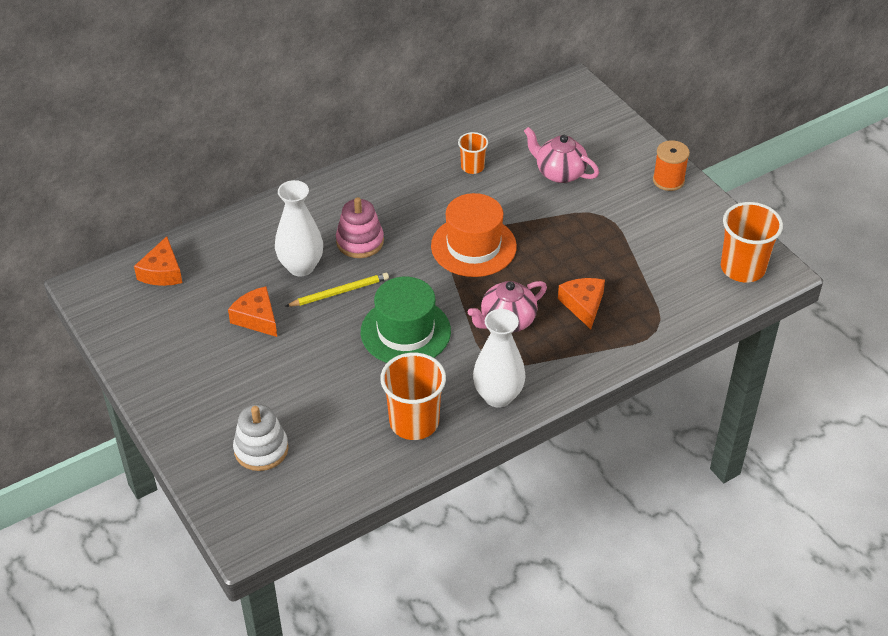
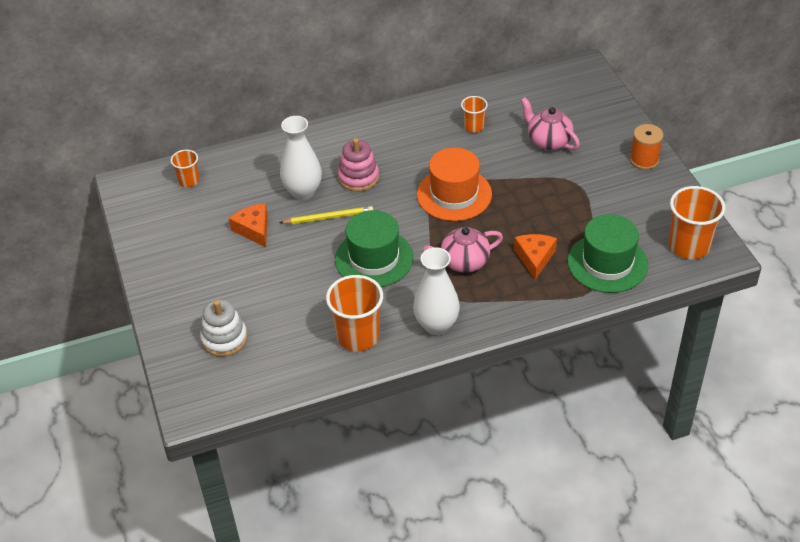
camera: 15 degrees right, 0 degrees up
(162, 272) = (189, 180): orange cheese -> orange cup
(662, 299) = (607, 263): none -> green hat

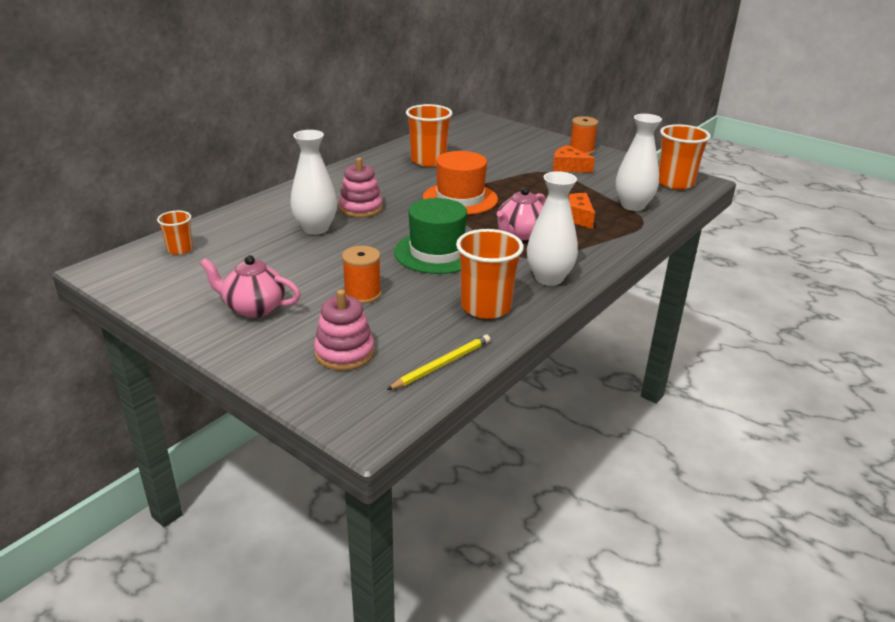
camera: 35 degrees left, 15 degrees down
(224, 339) = (344, 353): white stacking toy -> pink stacking toy
(254, 229) = (290, 265): orange cheese -> orange cheese (568, 167)
(281, 284) = (362, 294): none -> orange spool
(328, 217) = (360, 238): yellow pencil -> yellow pencil (442, 364)
(473, 126) = (428, 161): orange cup -> orange cup, size x1.81
(548, 141) = (498, 156): pink teapot -> pink teapot (254, 308)
(607, 263) = (633, 206): green hat -> white vase

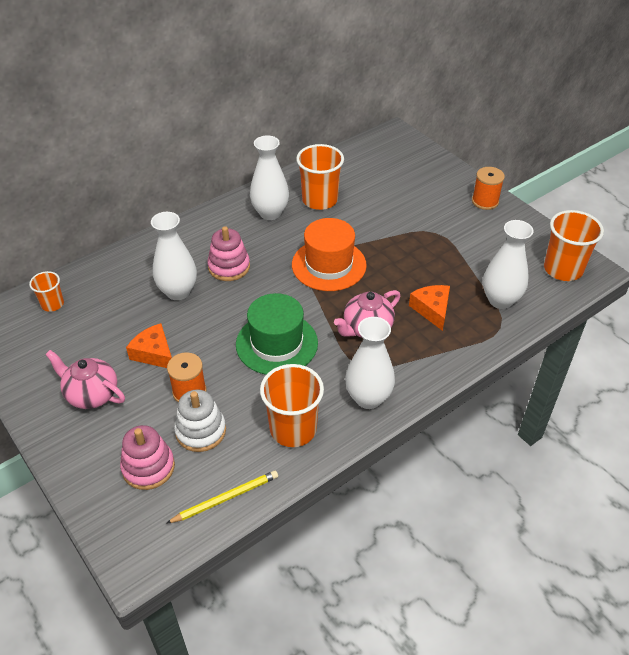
camera: 15 degrees right, 15 degrees up
(384, 172) = (270, 213): none -> white vase
(389, 320) = (200, 431): none -> white stacking toy
(568, 167) = (459, 228): orange cheese -> orange cheese (154, 353)

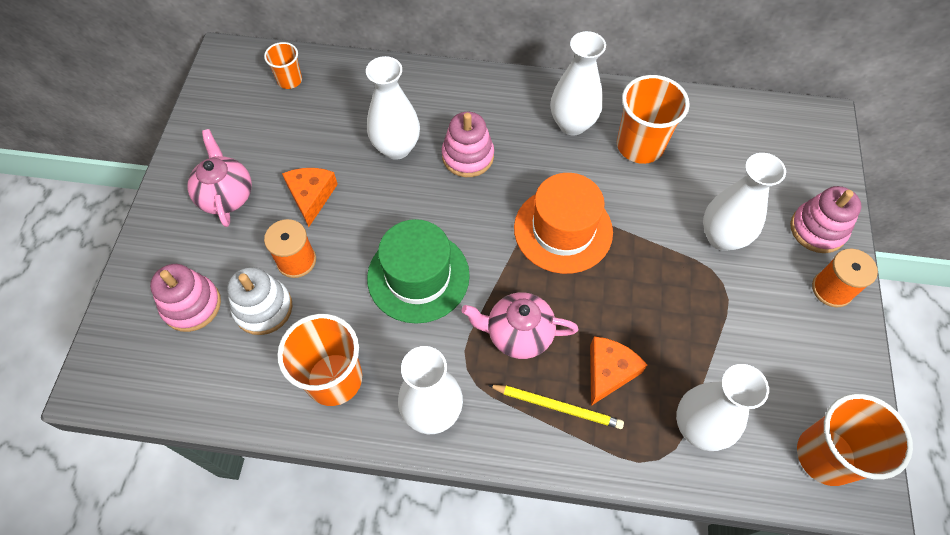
camera: 45 degrees right, 15 degrees up
(226, 498) = (212, 393): yellow pencil -> yellow pencil (557, 406)
(411, 213) = (722, 237): none -> white vase
(449, 181) = (817, 229): none -> pink stacking toy

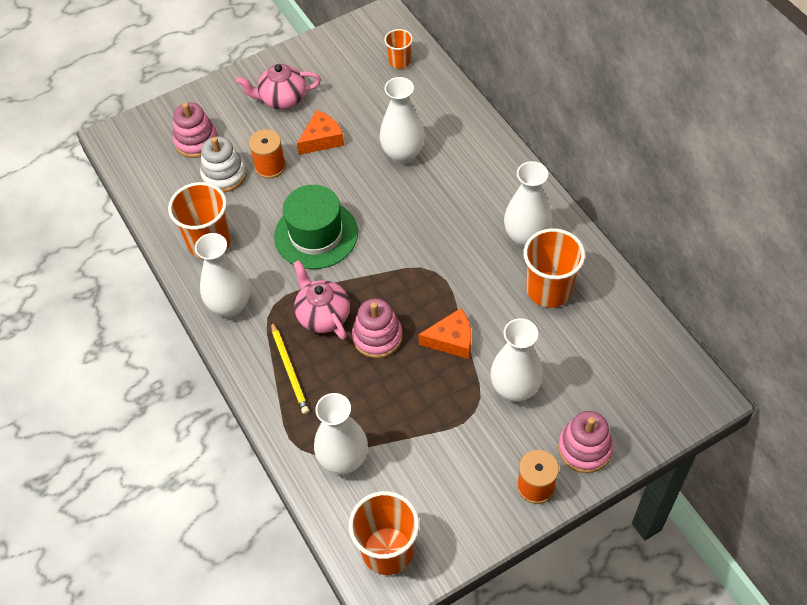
camera: 55 degrees right, 5 degrees down
(226, 195) = (282, 99): pink teapot -> pink teapot turned 135 degrees counterclockwise
(468, 156) = (435, 197): pink stacking toy -> pink stacking toy (377, 337)
(563, 230) = (427, 289): orange hat -> none
(609, 371) = (340, 383): orange cheese -> orange cheese (451, 340)

